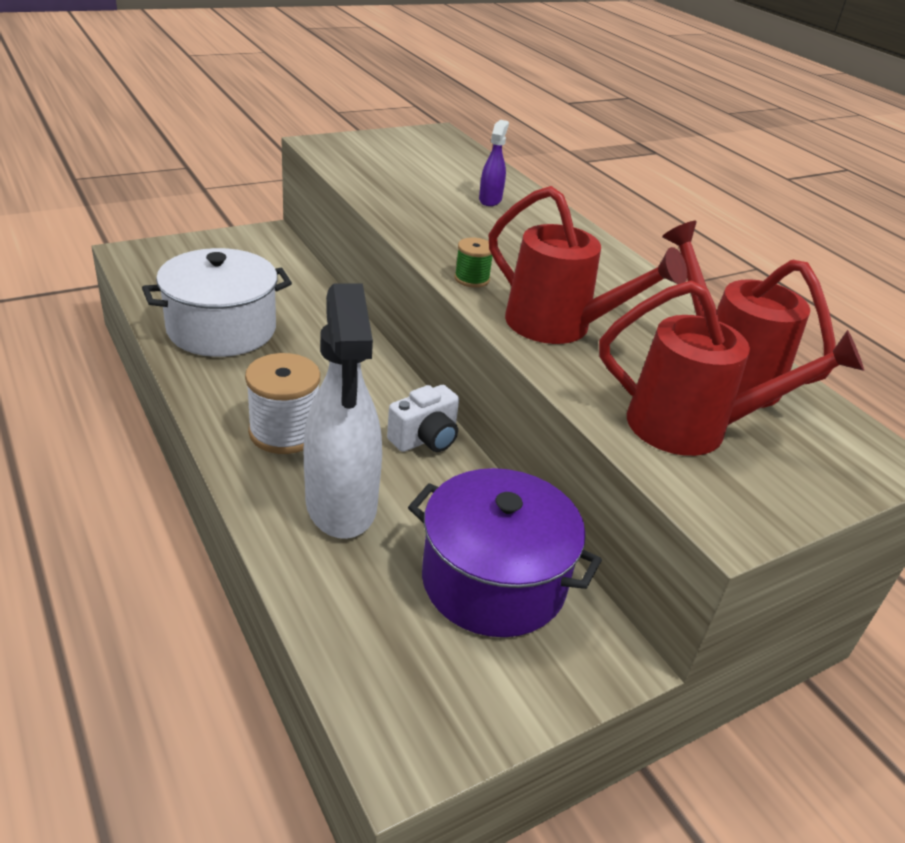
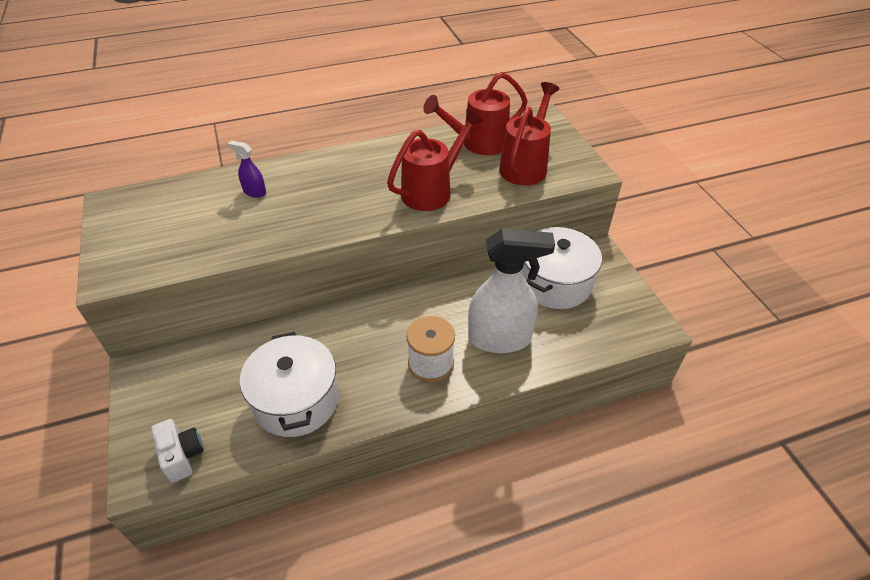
camera: 75 degrees left, 10 degrees up
(425, 439) = (443, 295): white camera -> white camera (182, 456)
(472, 279) = (372, 217): green spool -> none
(493, 581) = (555, 283): purple pot -> white pot

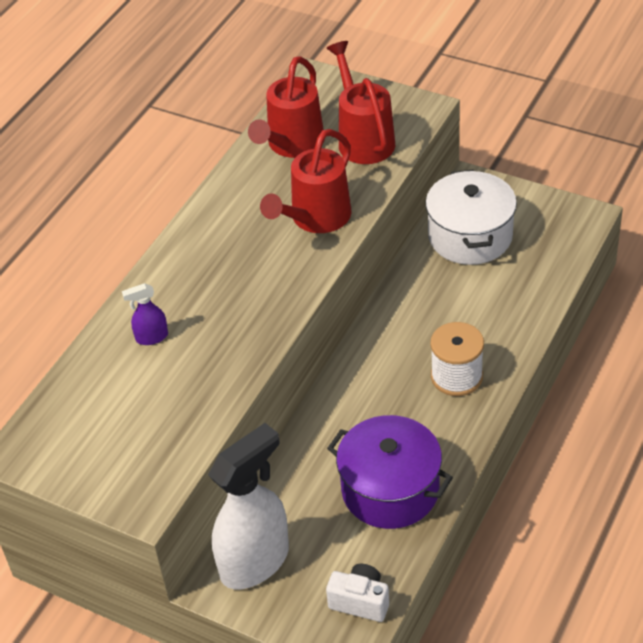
camera: 40 degrees left, 0 degrees up
(296, 400) = (390, 490): white pot -> purple pot
(432, 191) = (315, 219): red watering can -> red watering can turned 150 degrees counterclockwise
(500, 338) = (484, 315): white spray bottle -> white spray bottle (255, 561)

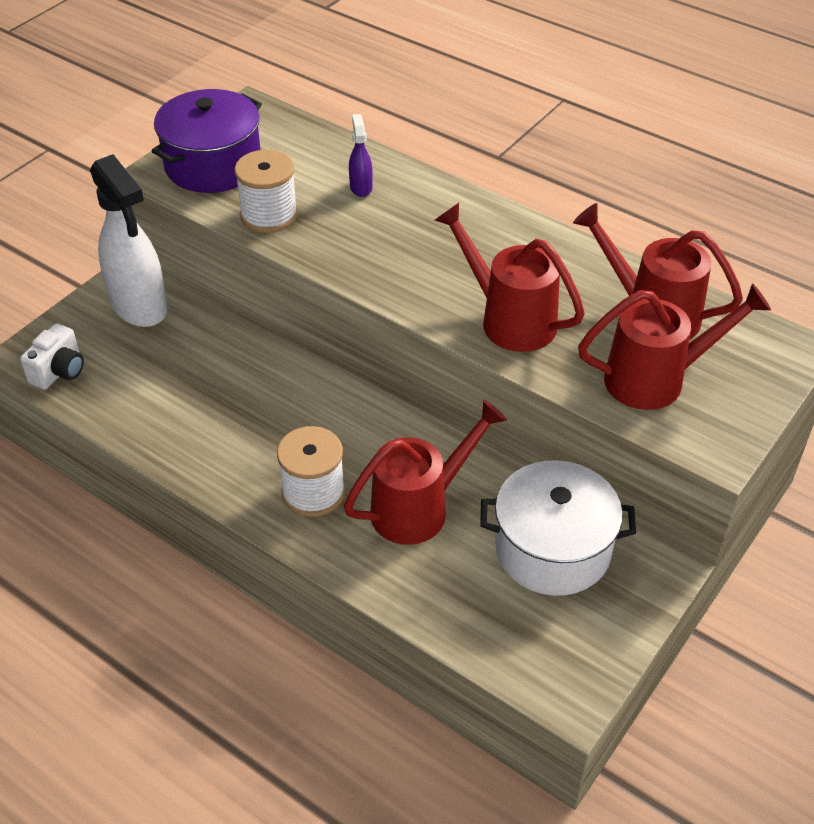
camera: 95 degrees right, 0 degrees up
(203, 396) = (269, 215): none -> white spool
(390, 490) = (178, 411): purple pot -> purple pot (213, 165)
(454, 311) = (419, 508): none -> red watering can

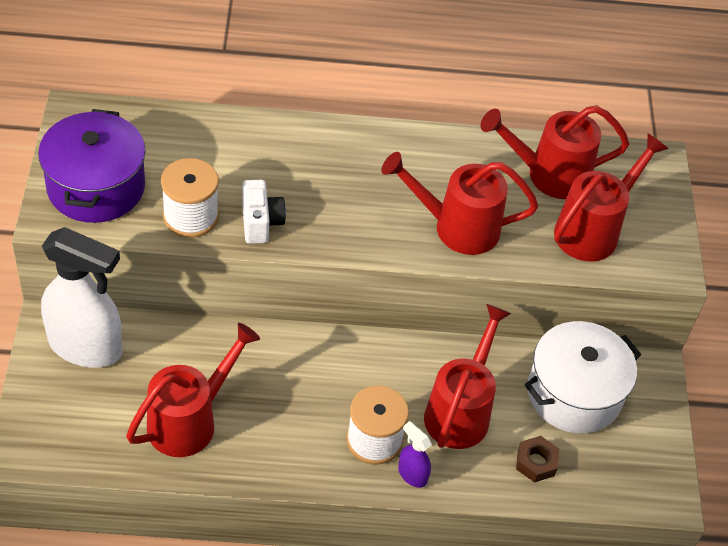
camera: 40 degrees left, 5 degrees up
(59, 371) = (70, 444): white camera -> white camera (260, 223)
(168, 399) = (190, 420): none -> red watering can
(361, 187) = (243, 155): purple spray bottle -> purple spray bottle (412, 474)
(455, 591) = (536, 462): none -> brown nut

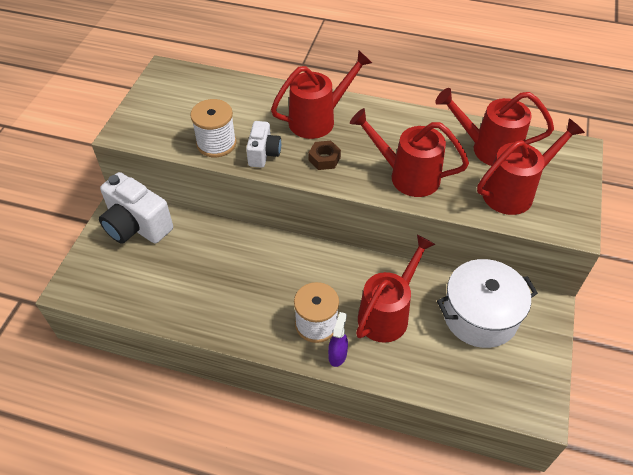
camera: 20 degrees right, 0 degrees up
(86, 347) = (137, 226): white spray bottle -> white camera
(96, 187) = (160, 117): purple pot -> none
(190, 420) = (188, 287): red watering can -> red watering can (318, 120)
(412, 474) = (337, 355): purple spray bottle -> purple spray bottle turned 45 degrees clockwise
(536, 462) = (437, 363): brown nut -> brown nut (324, 159)

